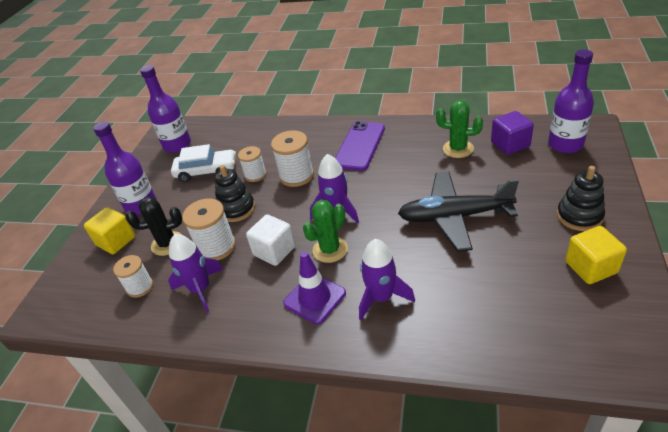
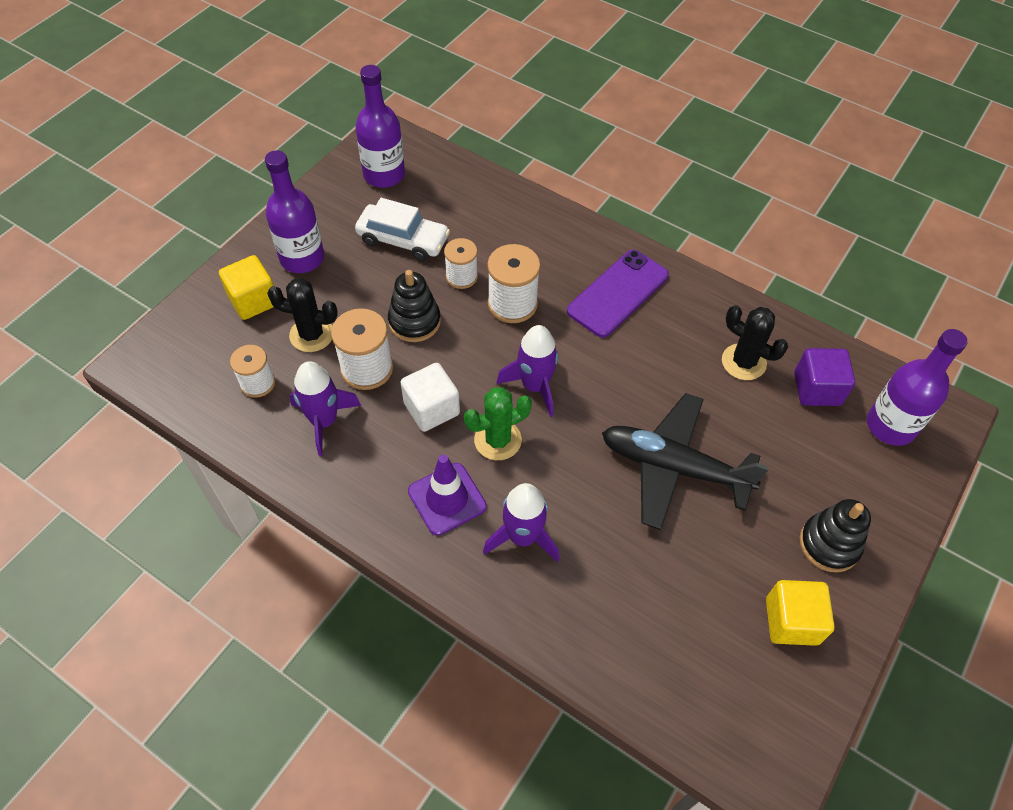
camera: 15 degrees right, 15 degrees up
(458, 149) = (743, 362): green cactus -> black cactus

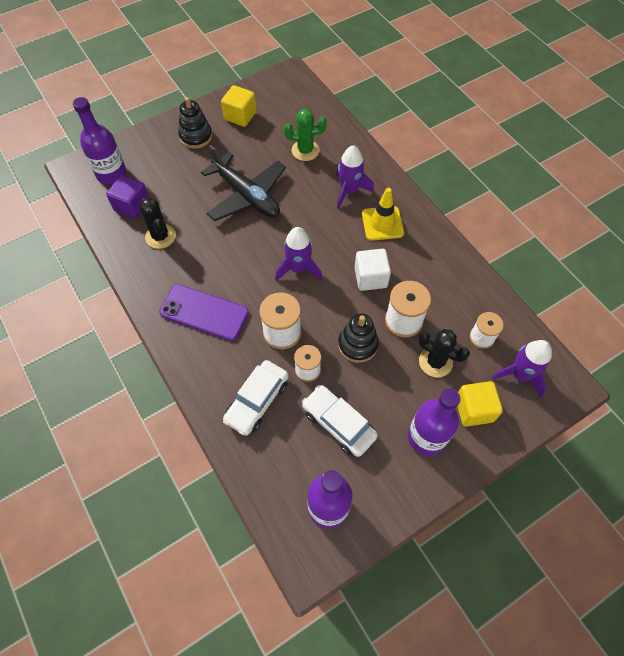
camera: 155 degrees left, 5 degrees up
(324, 421) = (442, 294): purple rocket -> purple rocket (520, 375)
(447, 499) = (382, 223): purple traffic cone -> yellow traffic cone
(497, 440) = (338, 244): green cactus -> green cactus (305, 150)
(501, 231) = (257, 401): none -> white car
(618, 293) = (204, 312): purple phone -> purple phone turned 45 degrees clockwise

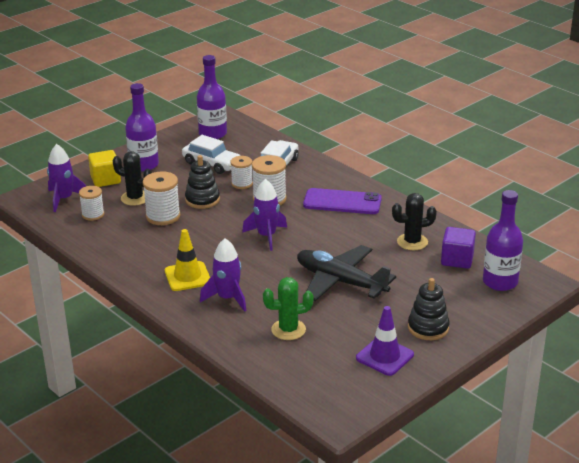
camera: 170 degrees right, 30 degrees down
(160, 236) = (412, 242): black cactus -> black cactus turned 60 degrees counterclockwise
(240, 116) = (384, 356): yellow cube -> purple traffic cone
(370, 278) = (195, 238): white cube -> none

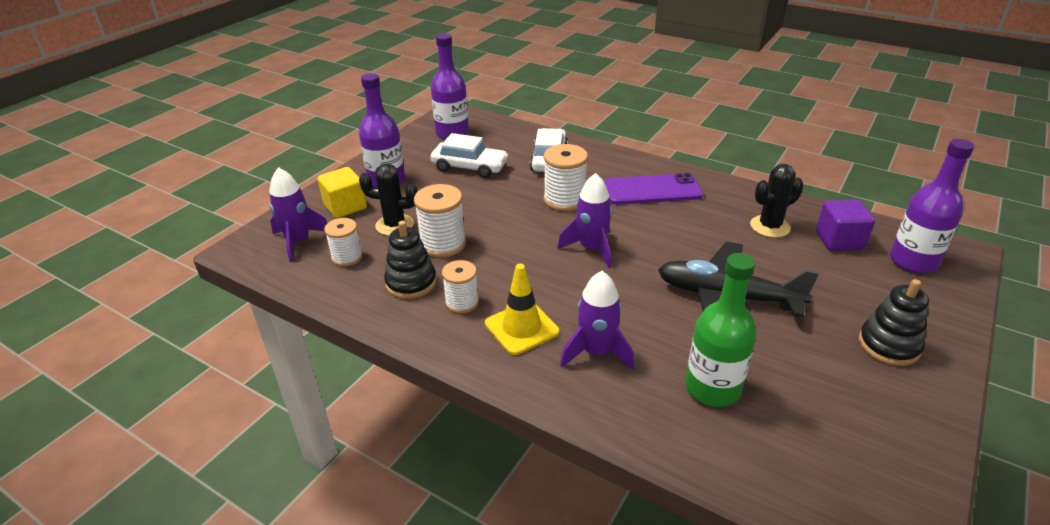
camera: 15 degrees left, 5 degrees up
(202, 200) = (482, 213): black stacking toy -> black stacking toy (411, 283)
(242, 184) = (520, 186): white spool -> white spool (462, 302)
(288, 330) = (712, 388): green cactus -> green bottle
(384, 356) = (873, 406): purple traffic cone -> none

